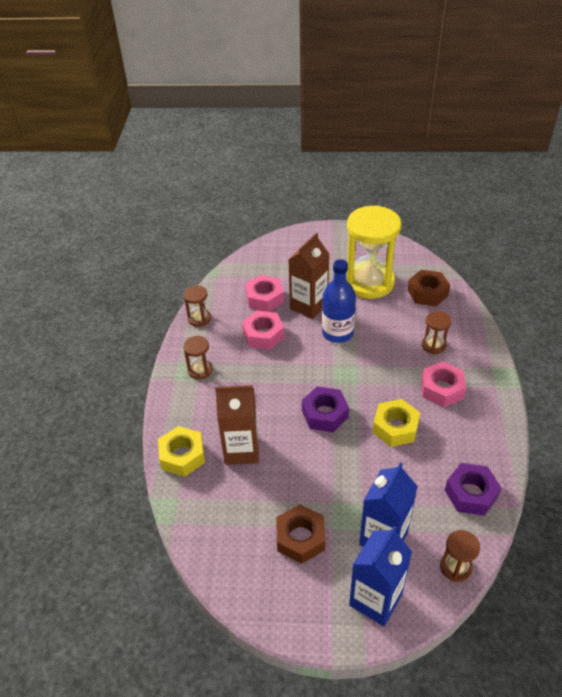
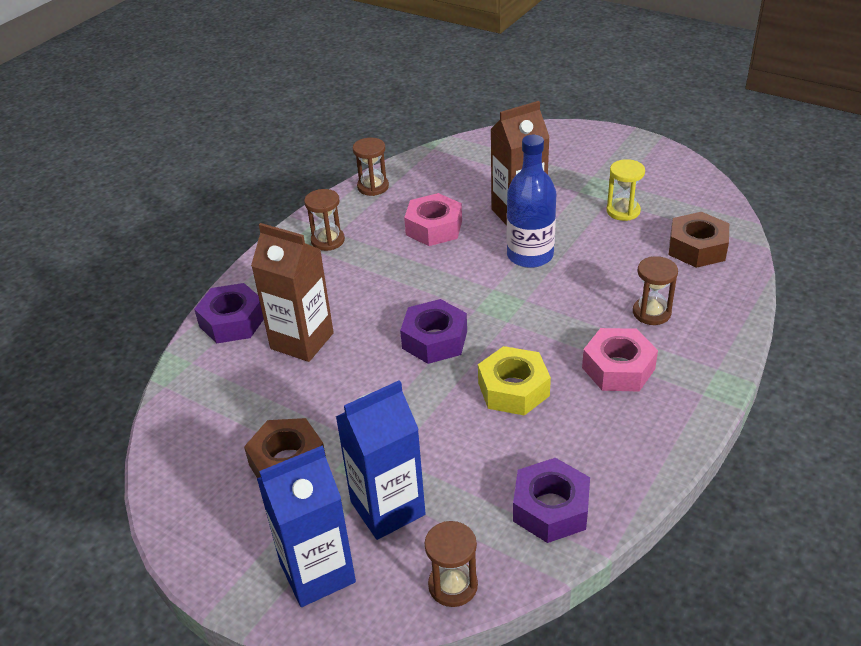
camera: 30 degrees right, 5 degrees down
(182, 456) = (232, 321): yellow nut -> purple nut
(264, 298) = (469, 189): pink nut -> none
(369, 282) = (623, 211): yellow hourglass -> yellow hourglass, size x0.44

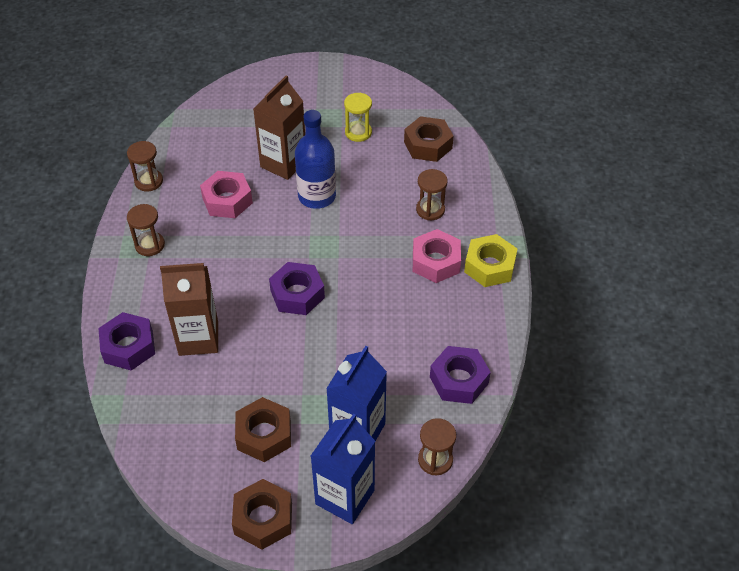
camera: 35 degrees left, 10 degrees up
(215, 549) = (263, 518): none -> brown nut
(513, 389) = (378, 308): yellow nut -> yellow nut (489, 266)

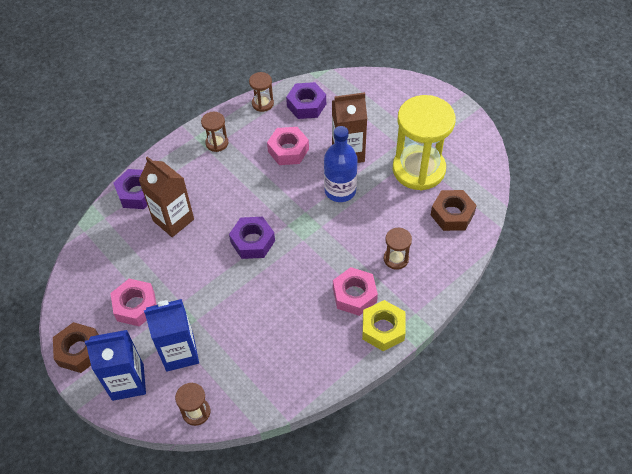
camera: 50 degrees right, 5 degrees up
(264, 434) = (136, 306): brown nut -> pink nut
(358, 132) = (418, 169): yellow hourglass -> yellow hourglass, size x2.25
(459, 380) = (270, 380): purple nut -> purple nut (306, 105)

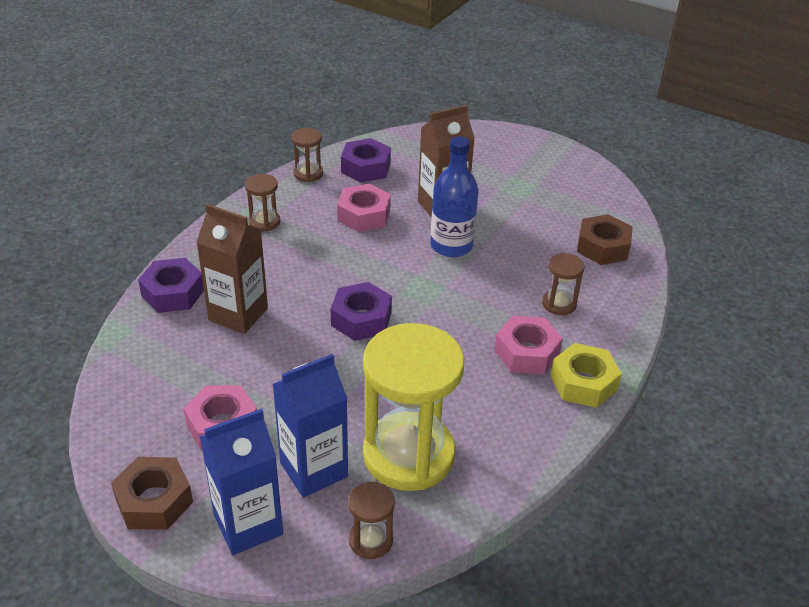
camera: 20 degrees left, 15 degrees down
(418, 169) = (538, 209): yellow hourglass -> yellow hourglass (408, 454)

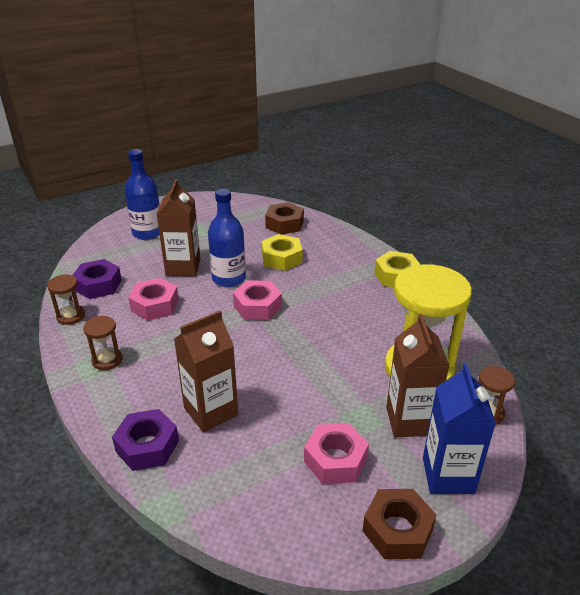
camera: 60 degrees left, 5 degrees down
(313, 470) = (410, 421): blue carton -> brown carton
(361, 319) = (270, 346): purple nut -> none
(481, 157) = (147, 233): none -> blue bottle
(527, 271) = (281, 258): none -> yellow nut
(527, 352) = (357, 286): pink nut -> pink nut (257, 306)
(559, 304) = (322, 258): brown hourglass -> none

